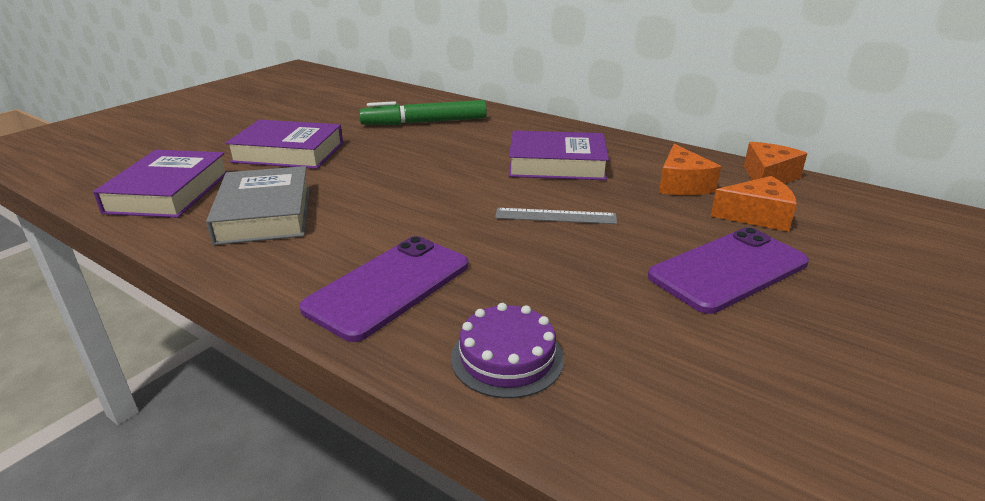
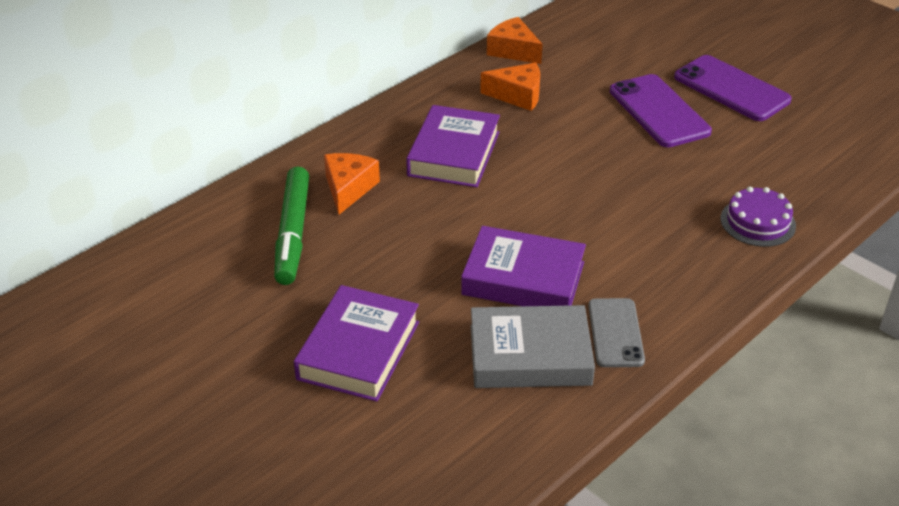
camera: 80 degrees left, 10 degrees up
(168, 192) = (456, 444): purple book -> purple book (523, 278)
(286, 254) = (615, 333): none -> grey phone
(389, 286) = (672, 271): purple phone -> purple phone (731, 89)
(555, 216) = (566, 172): grey ruler -> none
(757, 216) = (582, 77): orange cheese -> orange cheese (348, 188)

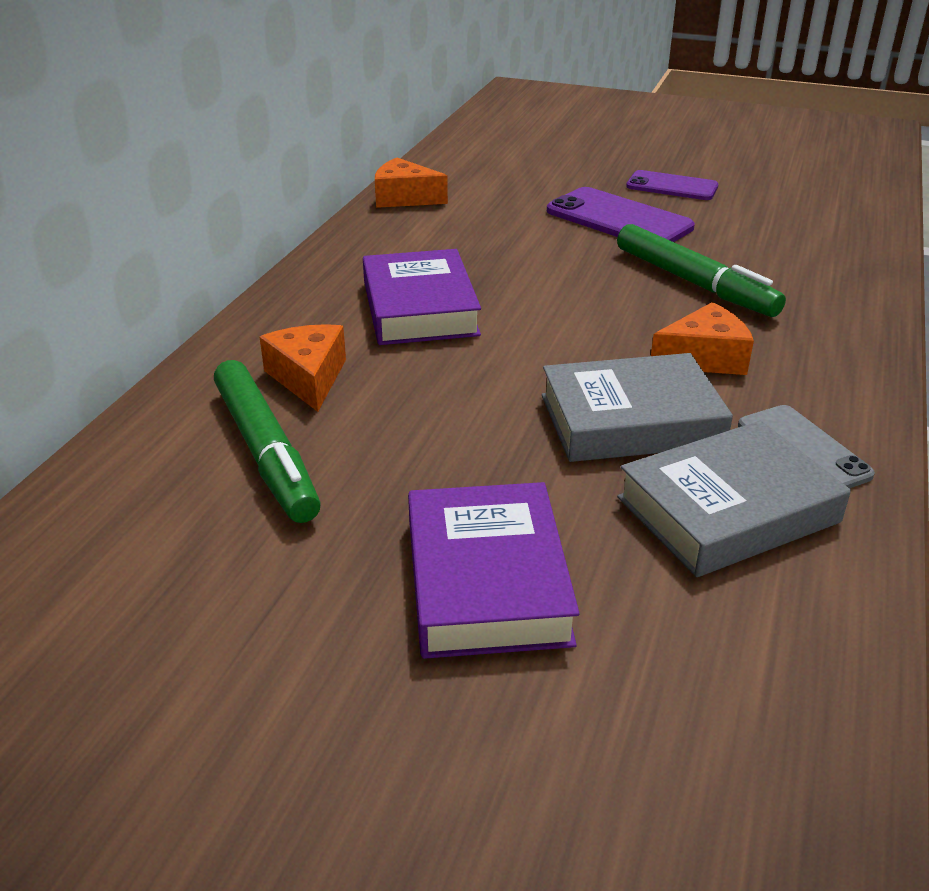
camera: 25 degrees left, 5 degrees down
(518, 95) = (447, 236): orange cheese -> orange cheese (704, 358)
(523, 278) = (631, 420): purple book -> grey book
(664, 185) = (694, 283): none -> green marker
(731, 89) = (672, 186): purple phone -> purple phone, size x0.66
(757, 222) = (828, 294): purple cake -> none

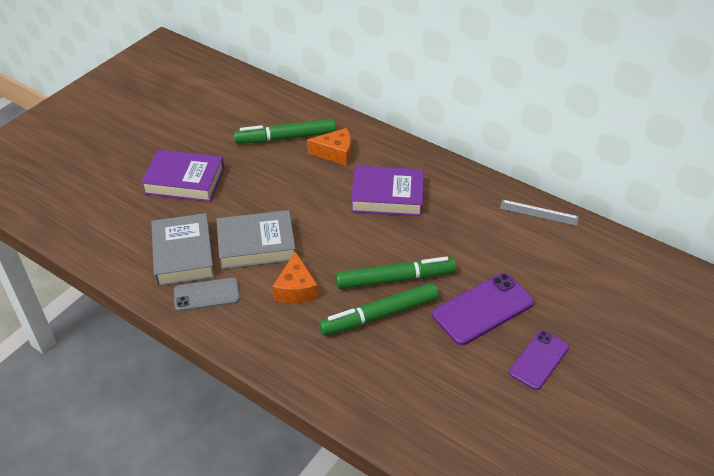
camera: 105 degrees right, 10 degrees up
(404, 198) = (539, 212): orange cheese -> grey ruler
(612, 280) = (395, 279): none -> green marker
(631, 420) = (256, 244): grey book -> grey book turned 75 degrees clockwise

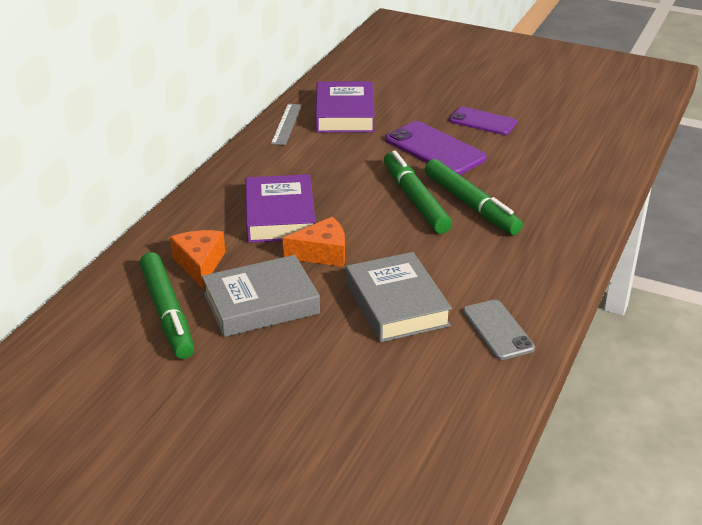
camera: 100 degrees left, 10 degrees down
(183, 254) = (437, 365): grey book -> grey book (261, 303)
(184, 181) = (283, 399): purple book -> purple book (344, 114)
(296, 289) = (458, 263): orange cheese -> orange cheese (322, 253)

